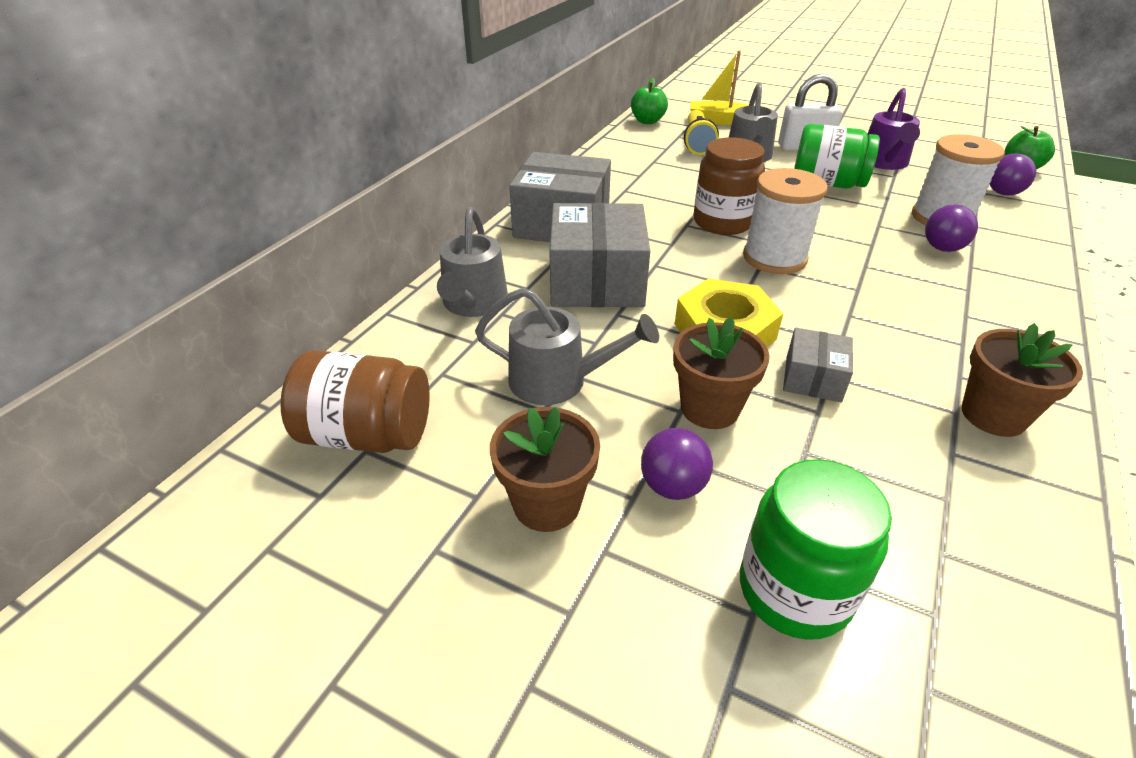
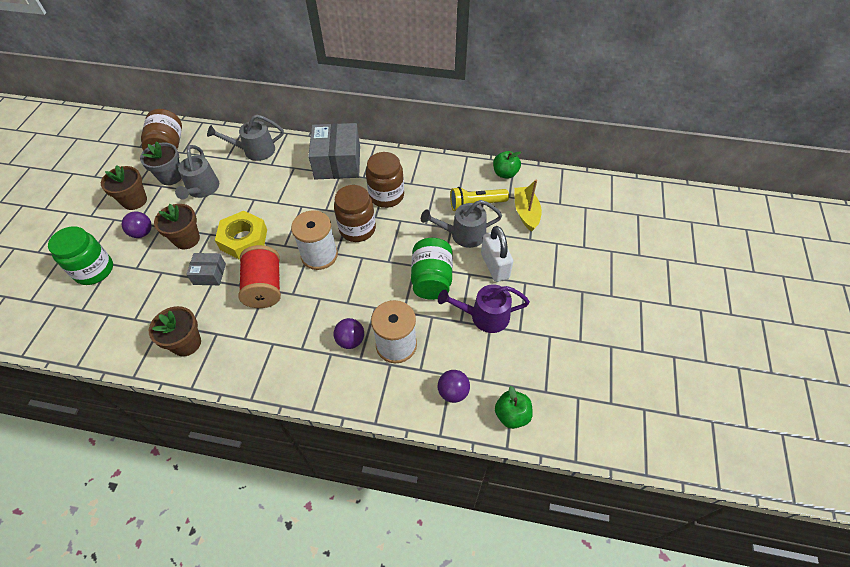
camera: 75 degrees right, 15 degrees up
(487, 431) = (171, 177): none -> grey flower pot
(597, 281) = (281, 187): grey box -> none
(658, 194) = (386, 196): none -> brown jar
(845, 315) = (265, 287): none -> red spool

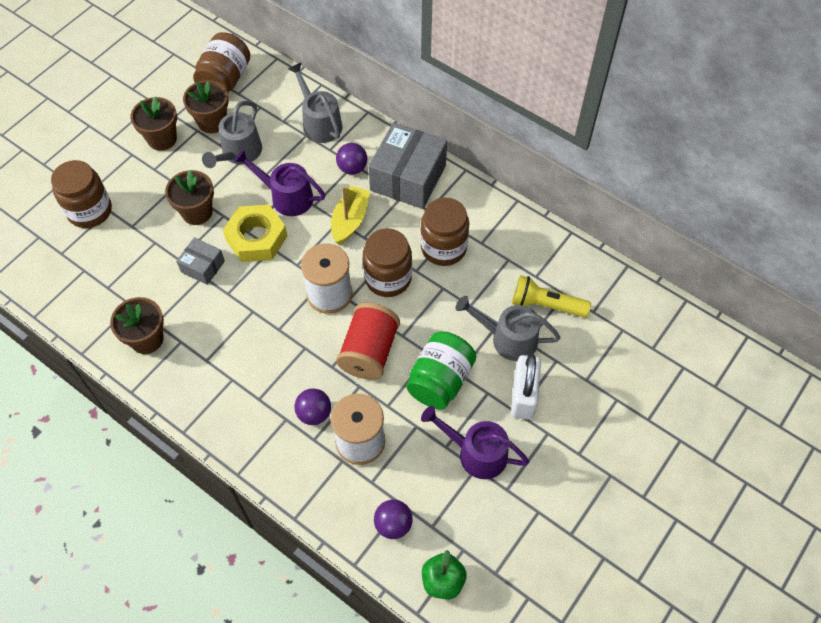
camera: 25 degrees right, 5 degrees up
(94, 270) = (90, 211): green jar -> brown jar
(142, 233) = (154, 184): purple ball -> purple ball (352, 168)
(171, 177) = (212, 122): grey flower pot -> brown flower pot
(253, 204) = (286, 197): none -> purple watering can
(254, 151) = (319, 123): grey watering can -> grey watering can turned 45 degrees clockwise
(265, 287) = (253, 308): red spool -> red spool (369, 351)
(505, 173) = (607, 277): green apple -> none
(526, 213) = (602, 342): yellow boat -> yellow boat (350, 220)

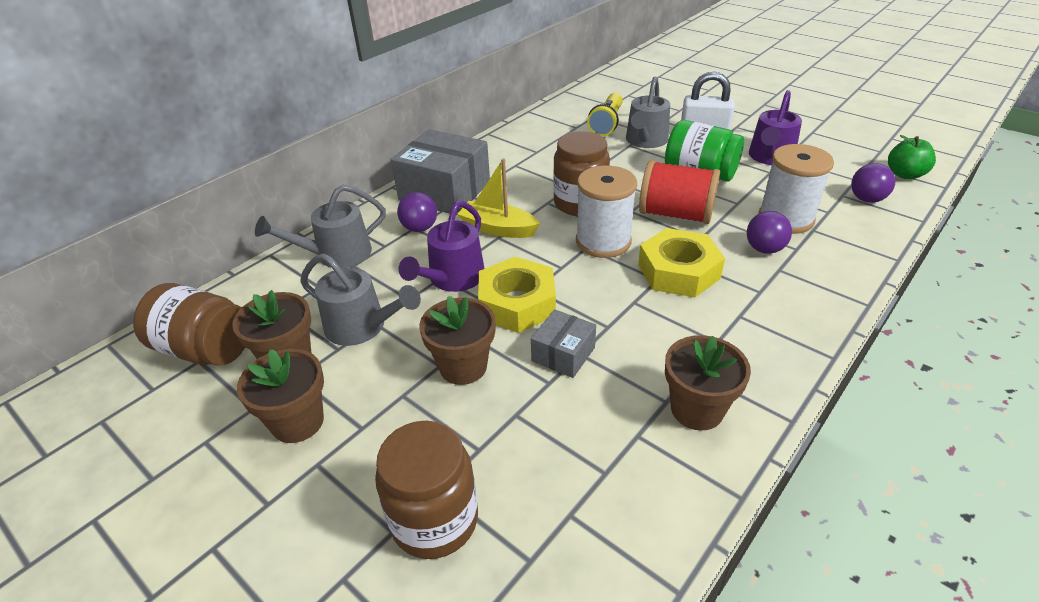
camera: 85 degrees left, 20 degrees down
(287, 345) = (678, 271): none -> yellow nut
(443, 248) = (541, 171): brown jar -> none

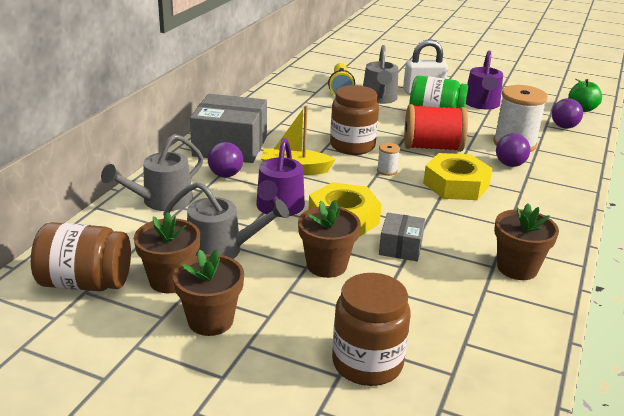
camera: 20 degrees left, 10 degrees down
(603, 241) = (387, 171): white spool -> white spool, size x0.44

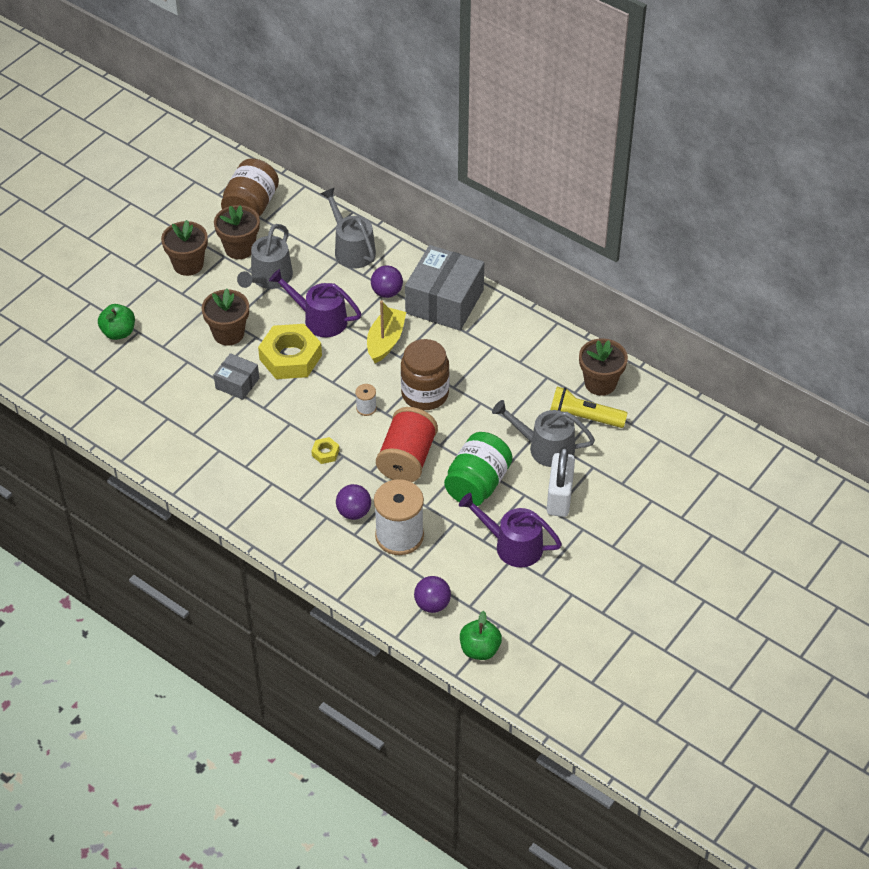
camera: 105 degrees right, 20 degrees up
(367, 363) = (118, 332): brown jar -> green apple
(456, 185) = (325, 453): yellow nut -> yellow nut, size x0.43
(517, 268) = (185, 448): brown flower pot -> brown flower pot (600, 383)

